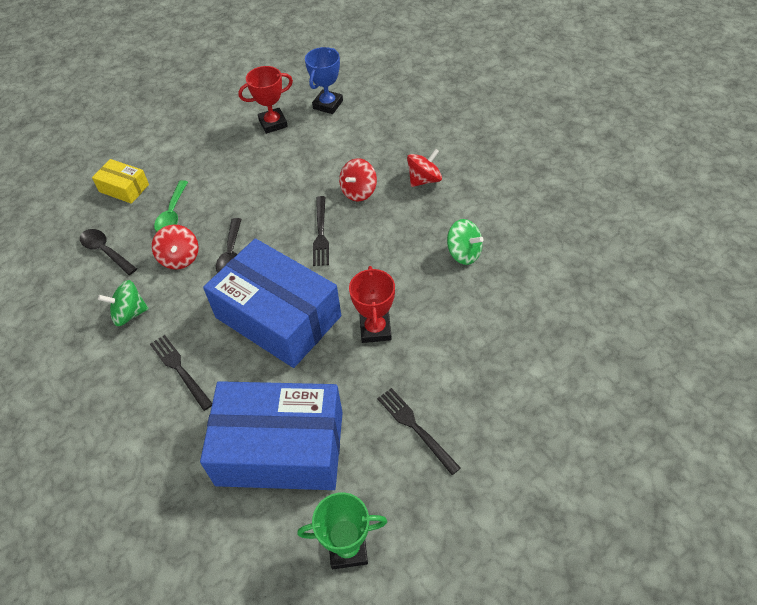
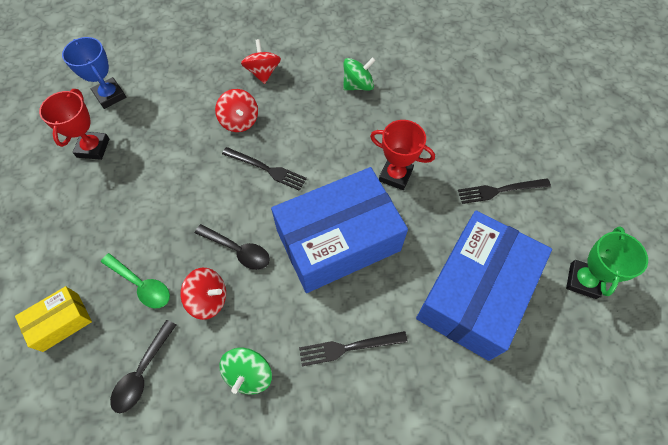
camera: 65 degrees left, 10 degrees up
(105, 251) = (142, 373): black spoon -> black spoon turned 45 degrees counterclockwise

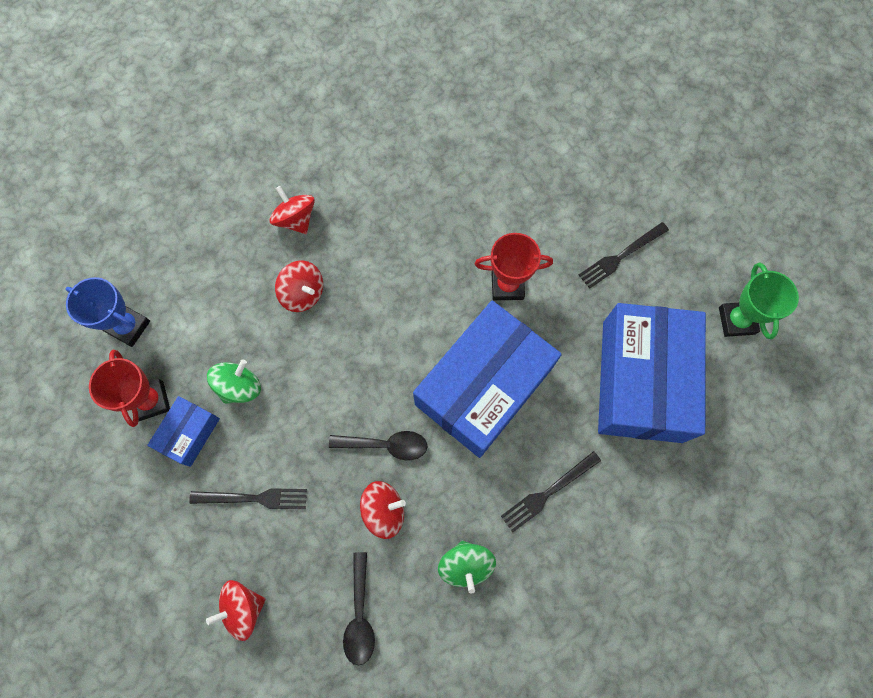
camera: 25 degrees left, 10 degrees up
(61, 322) = (243, 607): yellow box -> red spinning top
(104, 180) = (189, 433): none -> blue box
(141, 285) = (305, 529): green spoon -> none
(266, 169) = (365, 339): black fork -> black fork (254, 498)
(358, 85) = (414, 191): green spinning top -> green spinning top (240, 387)

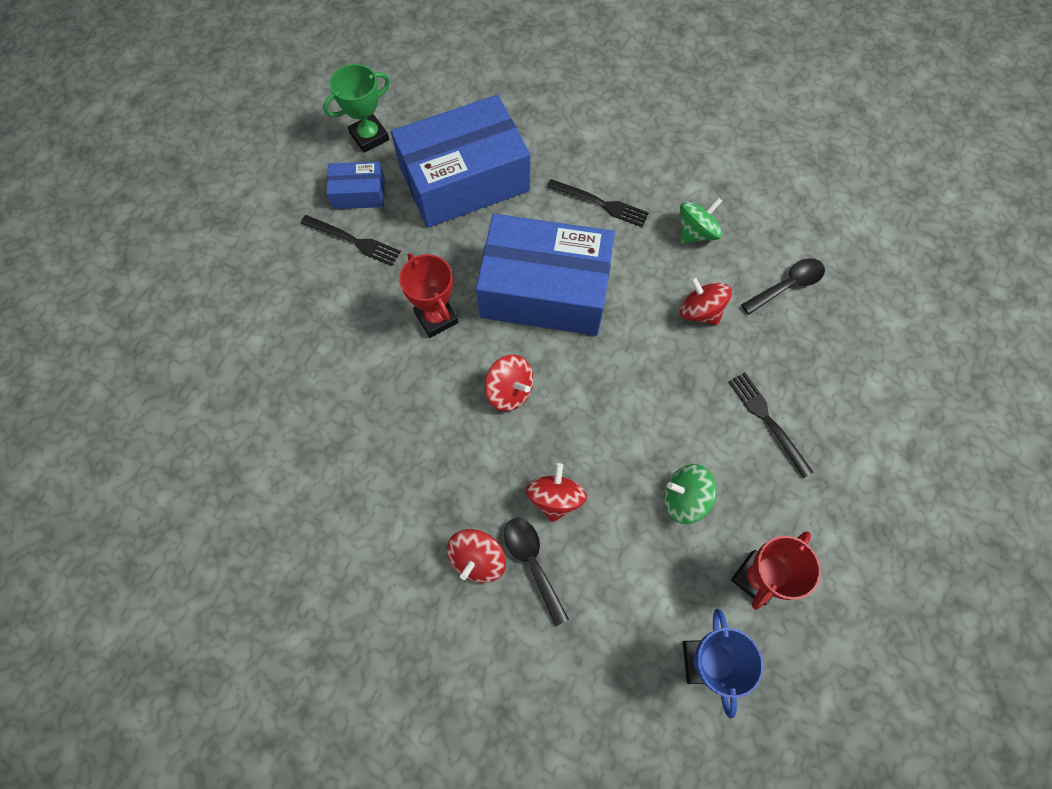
camera: 120 degrees left, 5 degrees down
(189, 433) = (758, 517): blue box -> blue box (359, 193)
(243, 607) = (852, 374): red spinning top -> red spinning top (510, 391)
(386, 445) = (647, 339): black spoon -> black spoon (532, 562)

